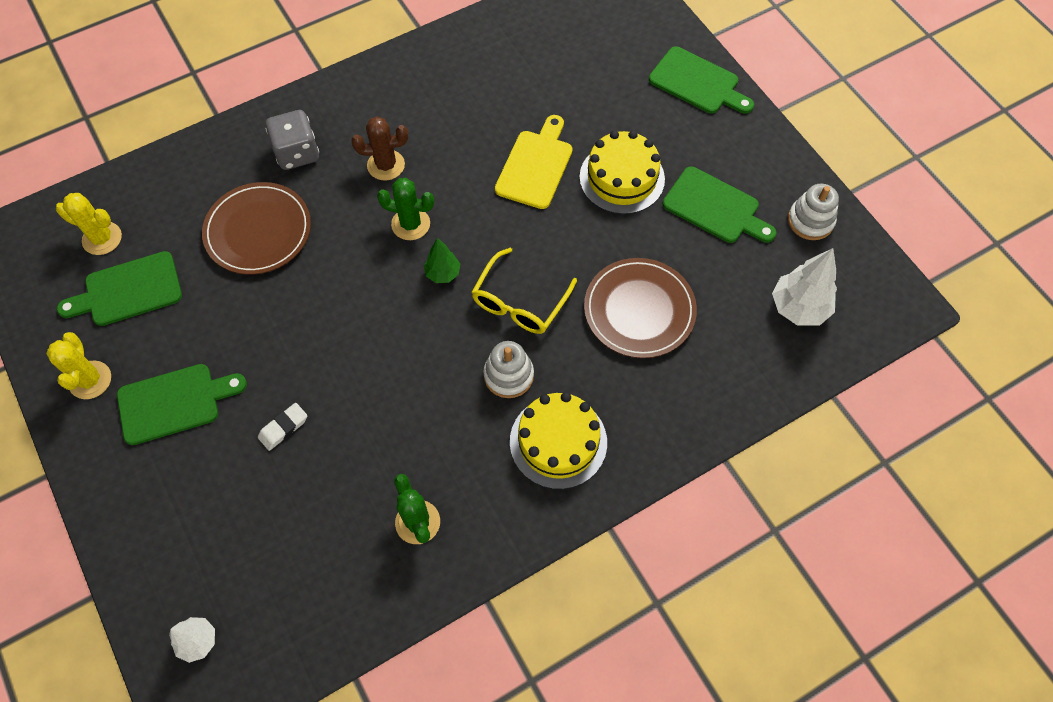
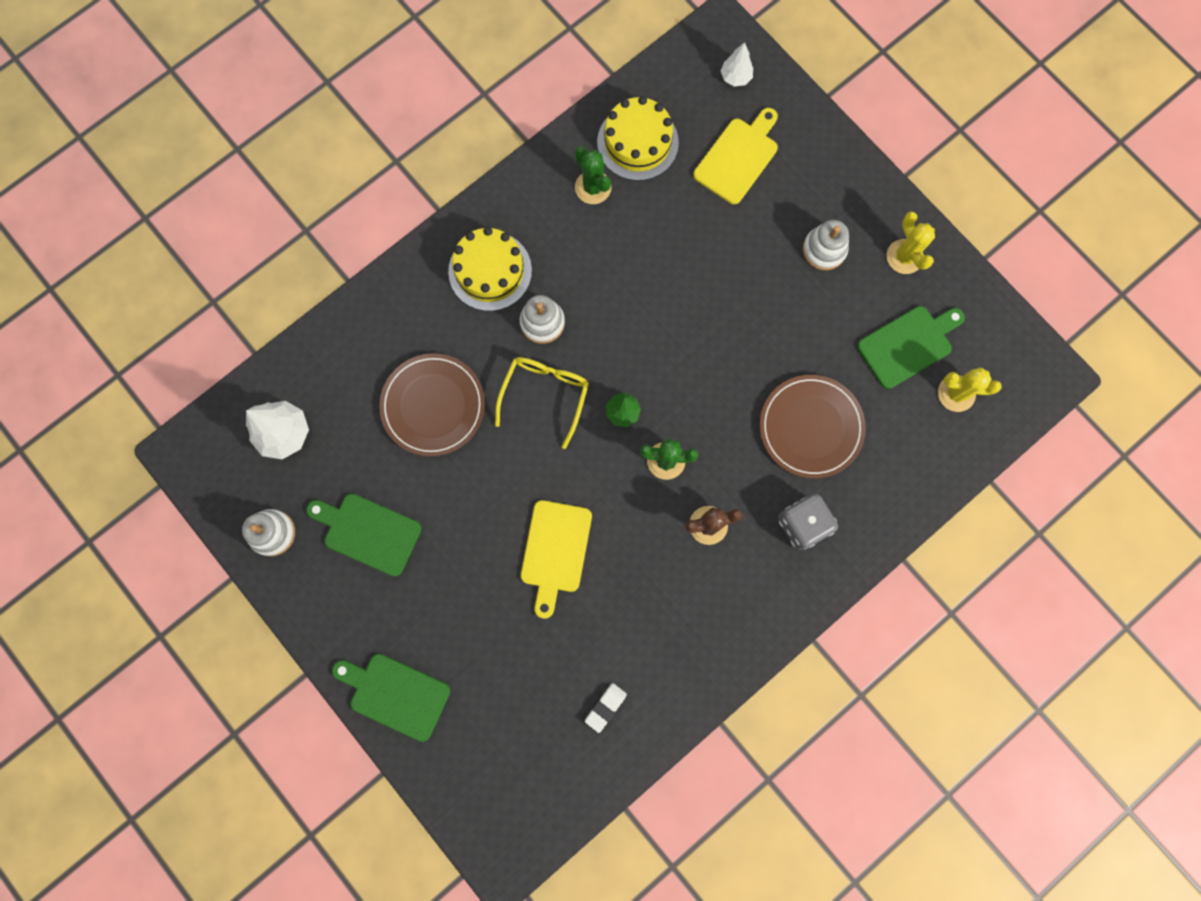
camera: 170 degrees right, 15 degrees up
(174, 402) = (824, 249): green cutting board -> white stacking toy
(232, 529) = (738, 157): none -> yellow cutting board
(283, 428) = (724, 244): white eraser -> white eraser (605, 707)
(622, 178) = (465, 552): yellow cake -> yellow cake (637, 142)

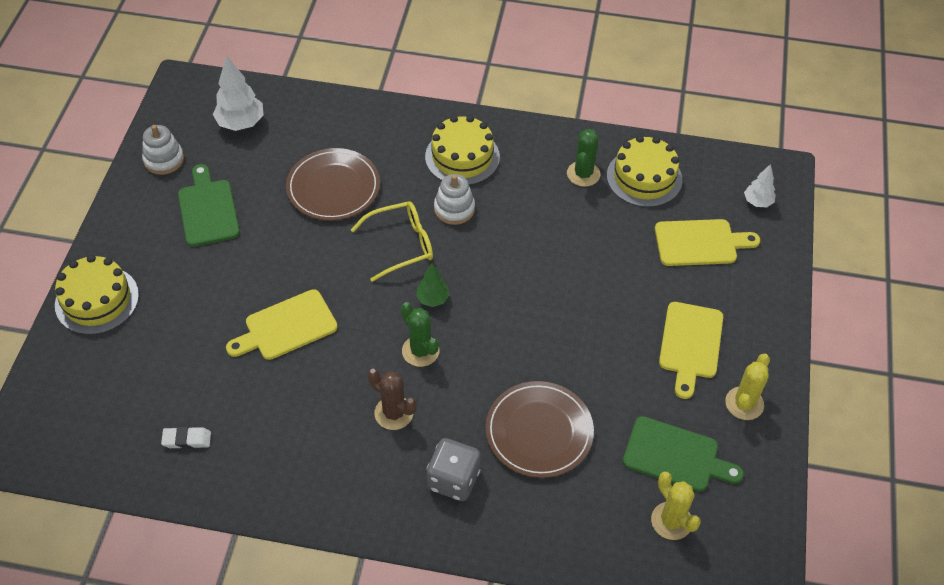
camera: 50 degrees right, 25 degrees down
(395, 694) = (97, 300): green cutting board -> yellow cake
(824, 249) = (690, 344): white stacking toy -> yellow cutting board

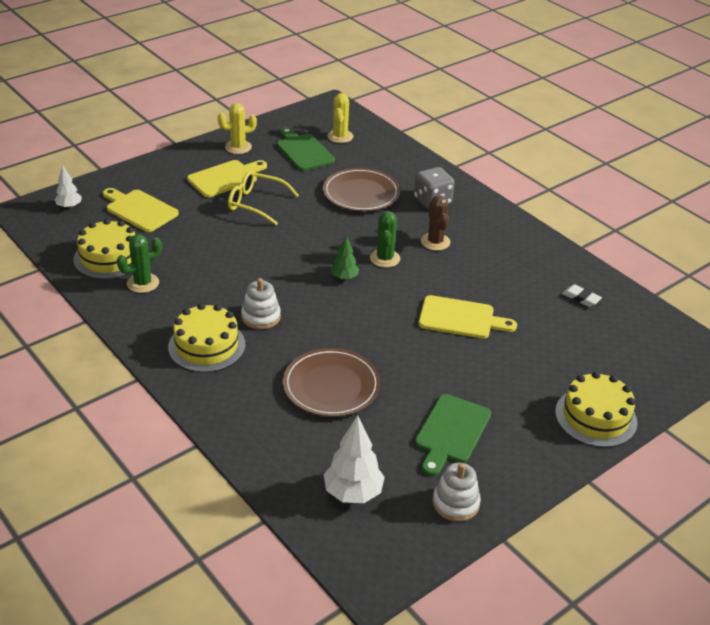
camera: 140 degrees left, 15 degrees down
(401, 244) = (326, 318): yellow glasses -> yellow glasses (256, 203)

